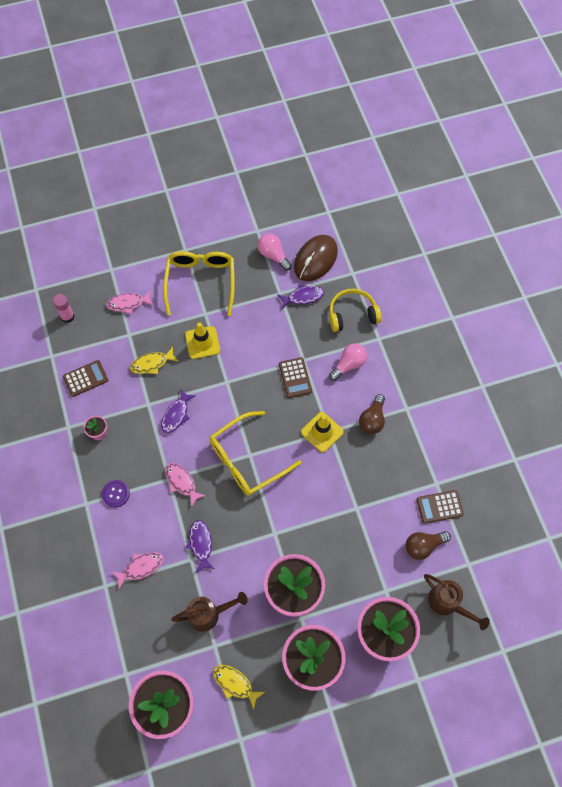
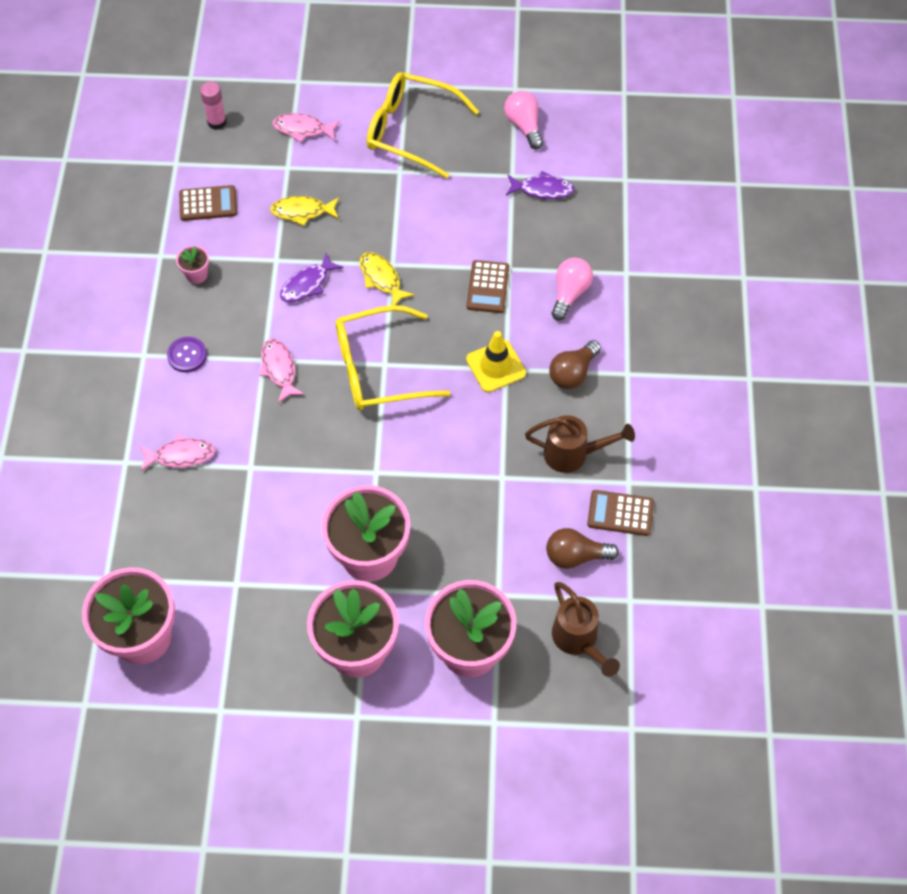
camera: 20 degrees right, 5 degrees down
(200, 282) = (410, 130): yellow glasses -> yellow glasses turned 90 degrees counterclockwise
(201, 544) = (272, 453): purple fish -> none
(202, 342) = (381, 206): yellow traffic cone -> none
(209, 614) = (246, 542): brown watering can -> brown watering can (573, 454)
(235, 683) = (243, 639): yellow fish -> yellow fish (381, 278)
(315, 259) = (580, 147): brown mouse -> none
(349, 365) = (569, 293): pink light bulb -> pink light bulb turned 45 degrees counterclockwise
(352, 314) = (602, 231): yellow headphones -> none

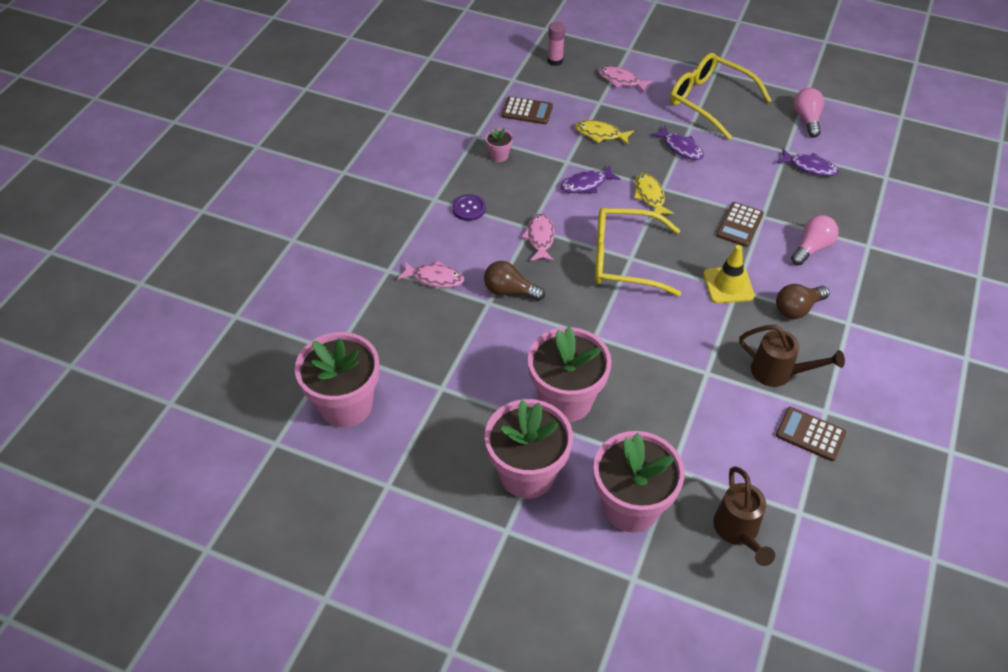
camera: 20 degrees right, 10 degrees down
(397, 204) = (680, 148): none -> purple fish
(575, 556) = (757, 457): brown light bulb -> brown light bulb (510, 291)

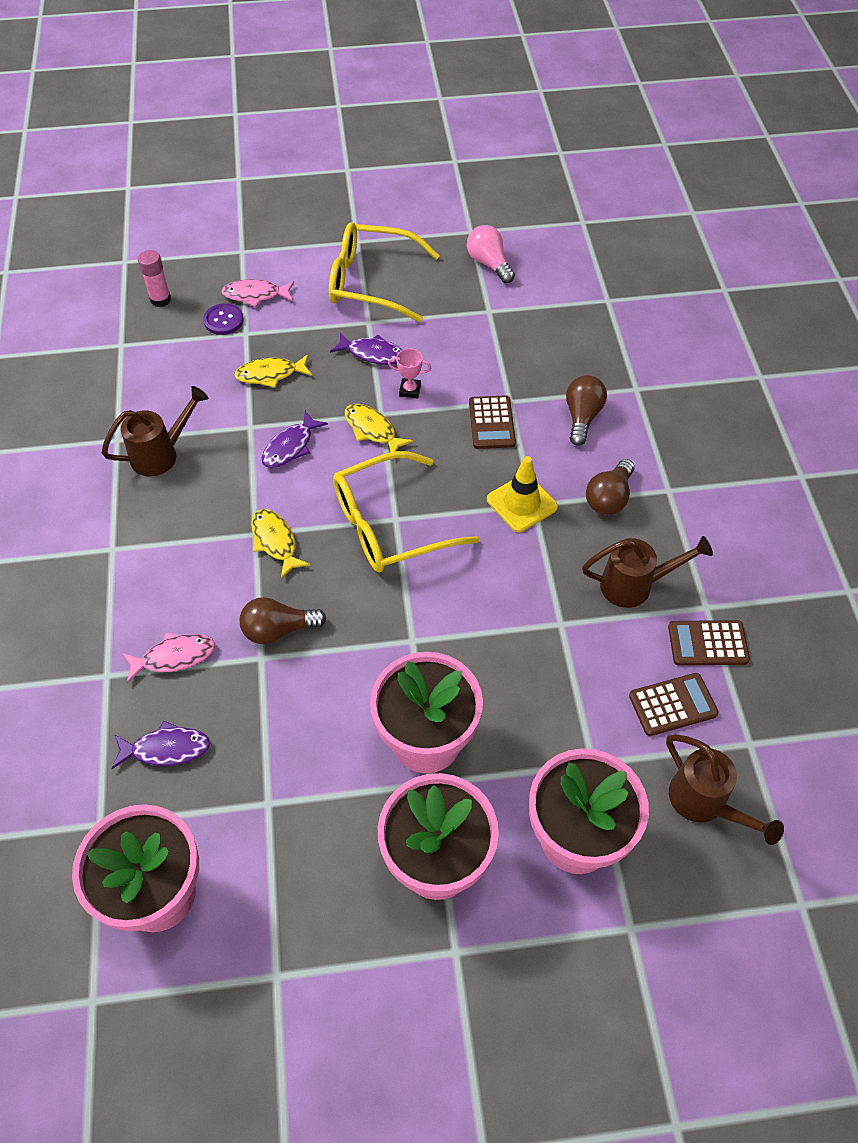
camera: 30 degrees left, 5 degrees up
(469, 208) = (164, 542): purple button -> purple button (223, 320)
(499, 156) = (162, 454): pink flower pot -> brown watering can
(527, 111) = (163, 380): brown calculator -> brown calculator (672, 705)
(540, 238) = (275, 541): pink fish -> yellow fish
(692, 181) = (410, 390): none -> pink trophy
(809, 167) = (525, 320): purple fish -> purple fish (166, 749)
(812, 248) = (582, 417): pink light bulb -> brown light bulb

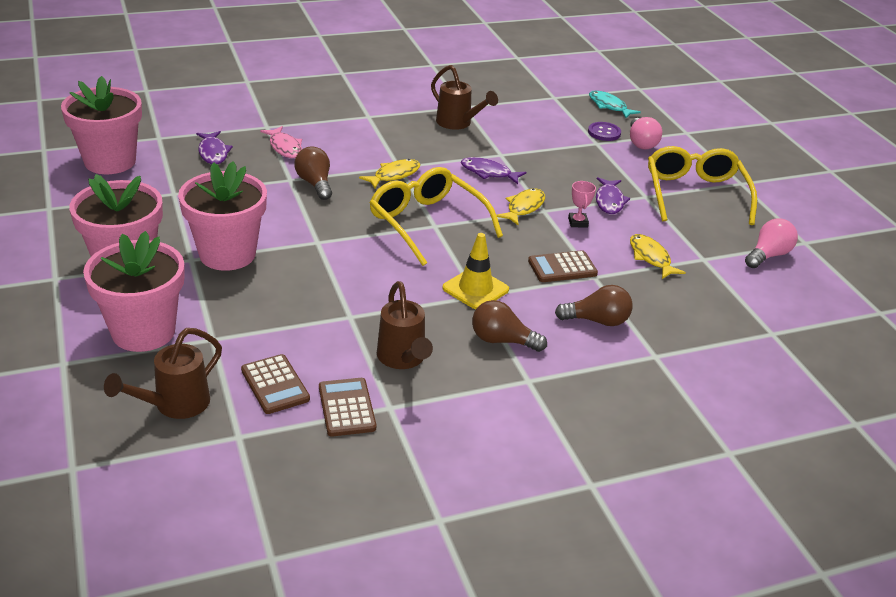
camera: 75 degrees right, 20 degrees down
(160, 299) = (609, 106): pink glue stick -> turquoise fish
(255, 295) = (641, 143): pink fish -> pink light bulb
(270, 374) = (559, 157): yellow fish -> yellow fish (651, 257)

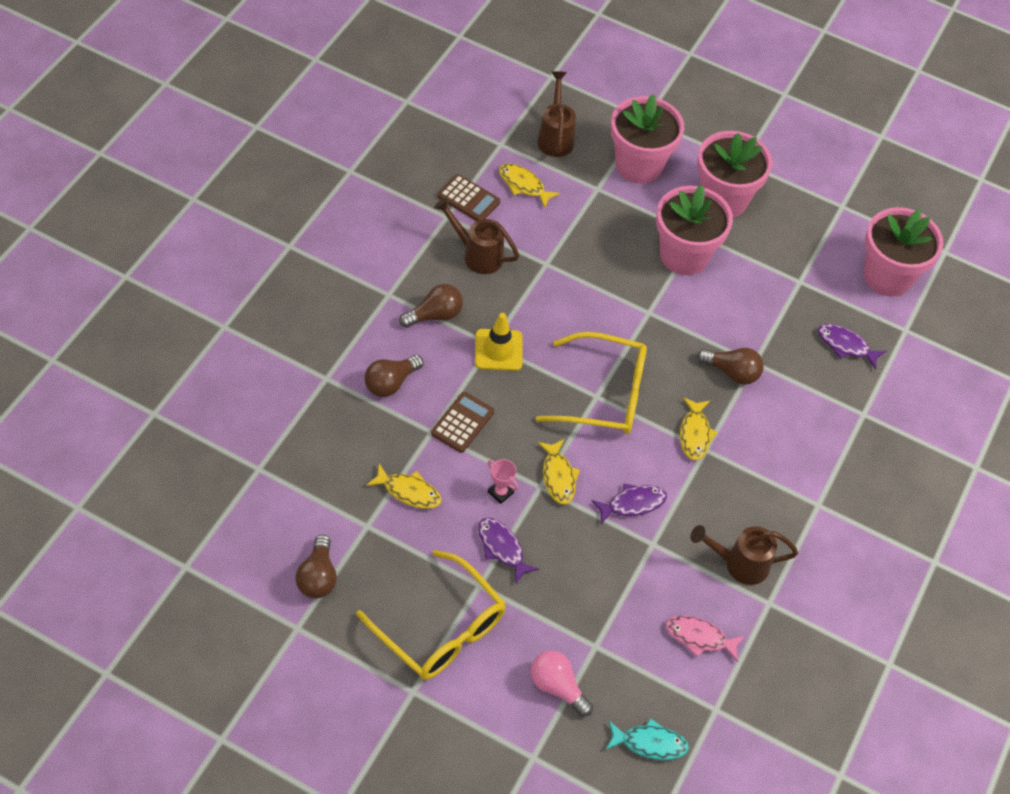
camera: 135 degrees right, 20 degrees up
(275, 385) = (523, 185): brown calculator -> yellow fish
(285, 147) = (812, 398): pink fish -> pink fish (699, 637)
(604, 133) = (606, 675): purple button -> none
(768, 255) = (318, 576): pink light bulb -> brown light bulb

